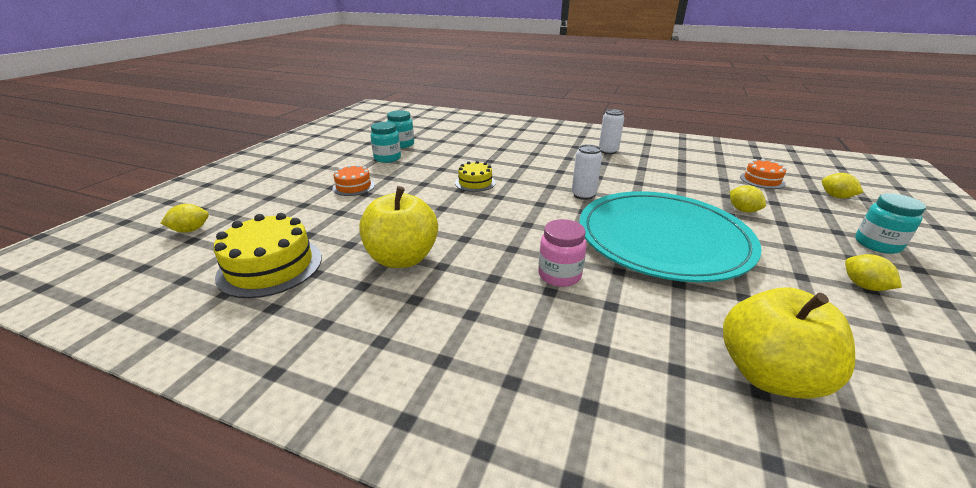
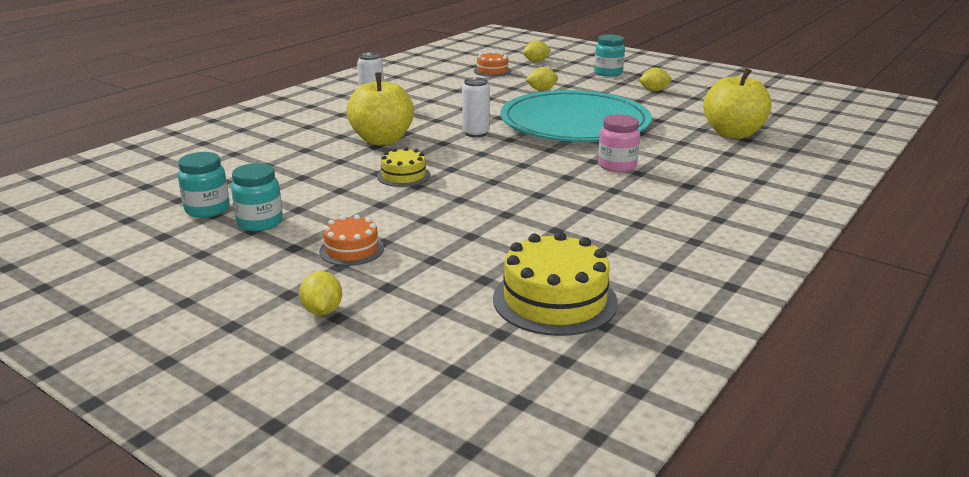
camera: 75 degrees left, 5 degrees down
(190, 230) = (418, 377): yellow lemon -> yellow lemon (322, 311)
(402, 258) = (565, 226): yellow apple -> yellow apple (382, 140)

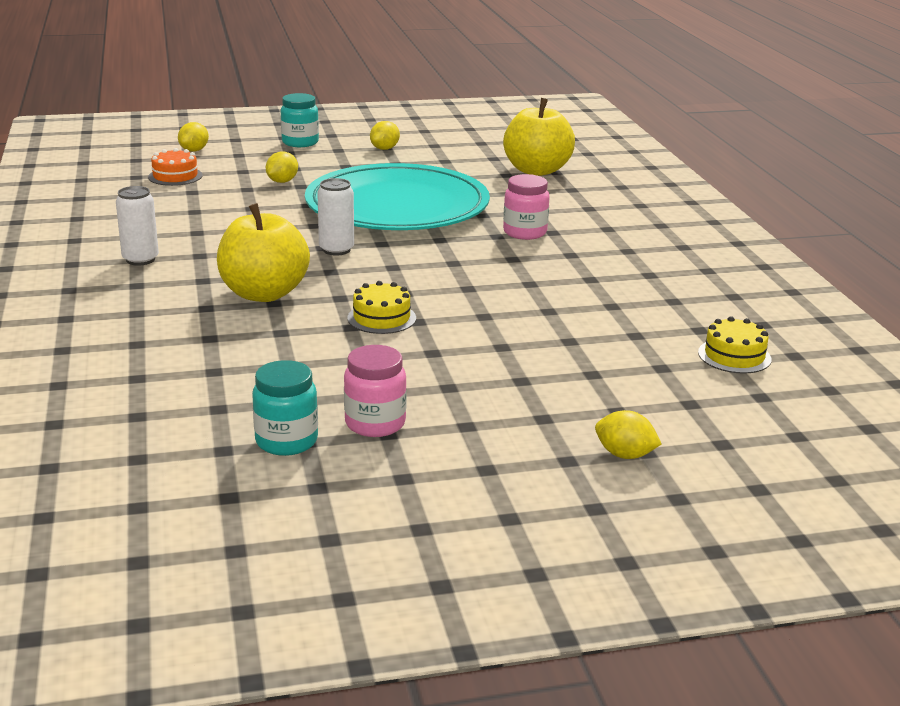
camera: 50 degrees left, 0 degrees up
(260, 223) = (375, 423): turquoise jar -> pink jar
(351, 249) = (516, 400): orange cake -> none
(554, 300) = (734, 356): yellow cake -> yellow cake, size x0.58

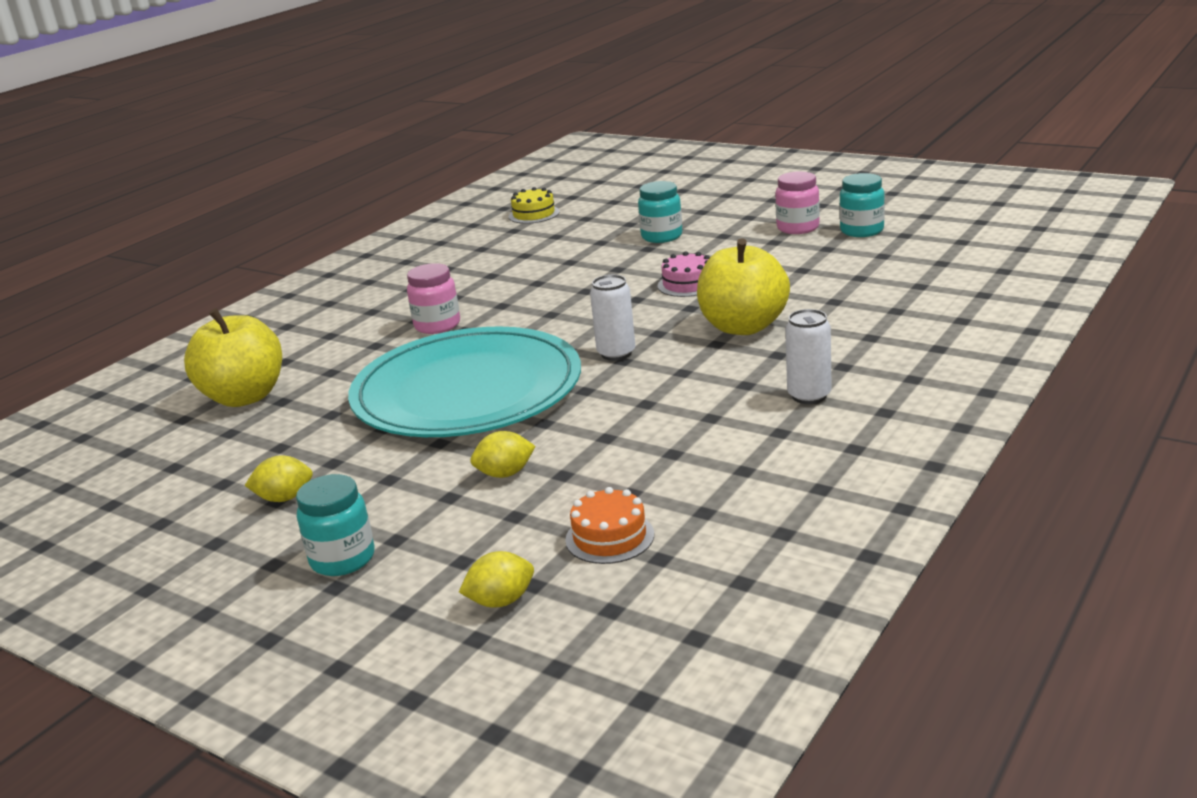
camera: 130 degrees left, 0 degrees up
(381, 318) = (688, 284): yellow cake -> pink cake
(516, 365) = (661, 236): none -> turquoise jar
(625, 455) = (694, 191): yellow lemon -> none

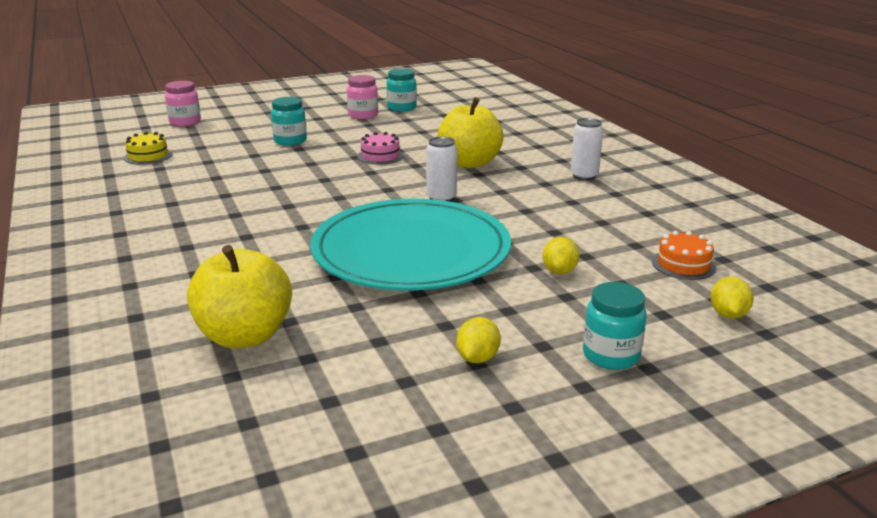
camera: 60 degrees left, 0 degrees up
(437, 325) = (274, 232): pink jar -> pink jar (185, 122)

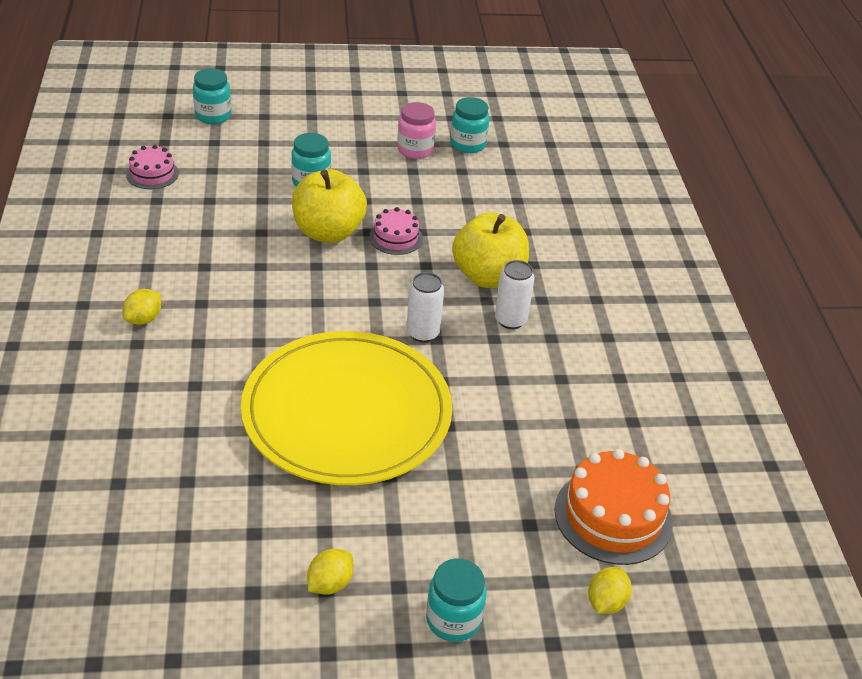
camera: 15 degrees right, 15 degrees up
(148, 156) = (152, 174): yellow cake -> pink cake
(185, 122) = (213, 116): pink jar -> turquoise jar
(245, 336) = (141, 489): yellow apple -> yellow apple (328, 232)
(411, 251) = (347, 412): turquoise plate -> yellow plate
(559, 271) = (477, 487): yellow lemon -> yellow lemon (143, 319)
(584, 176) = (603, 336): white can -> white can (510, 320)
(683, 264) = (613, 516): orange cake -> orange cake, size x1.74

